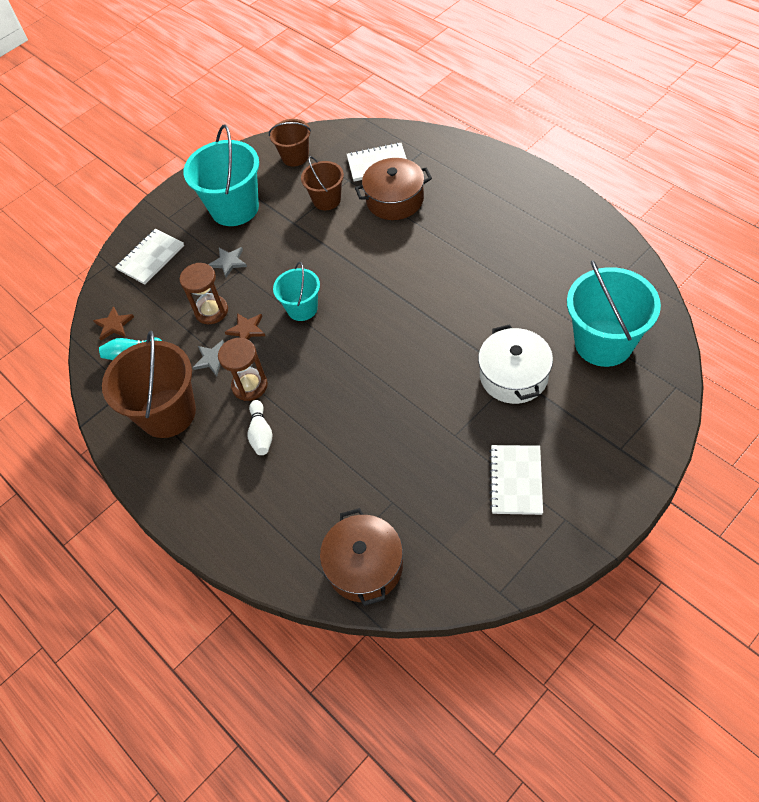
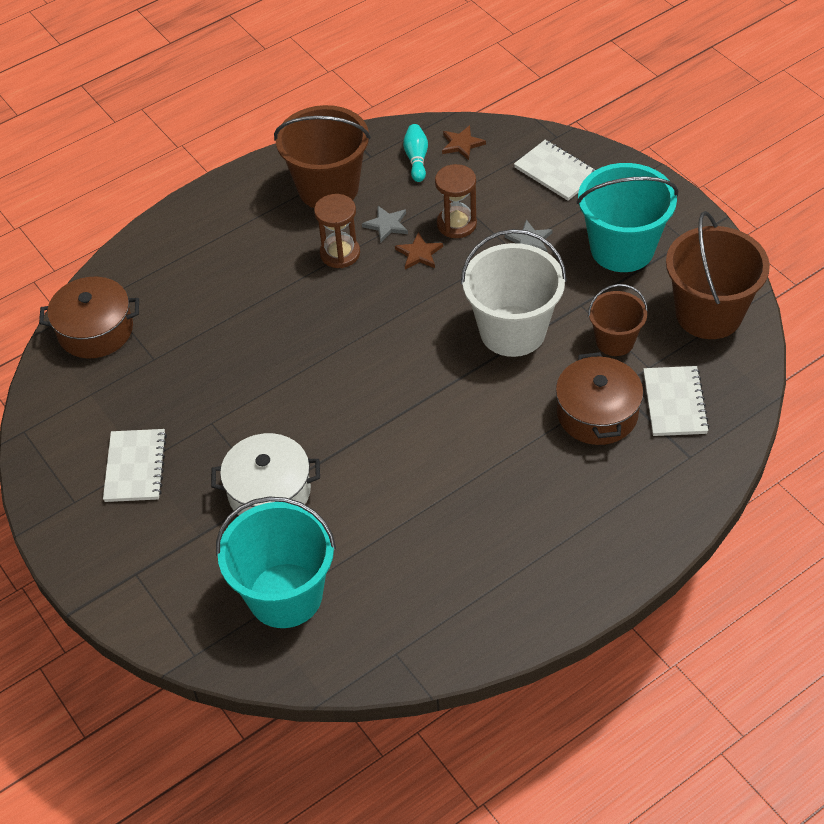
camera: 95 degrees right, 5 degrees down
(261, 433) = (275, 260): white bowling pin -> none
(295, 157) = (708, 314): brown bucket -> brown bucket, size x1.74
(302, 308) = (435, 304): turquoise bucket -> none
(324, 257) = (512, 331): none -> white bucket
(515, 480) = (135, 467): white notebook -> white notebook turned 75 degrees clockwise

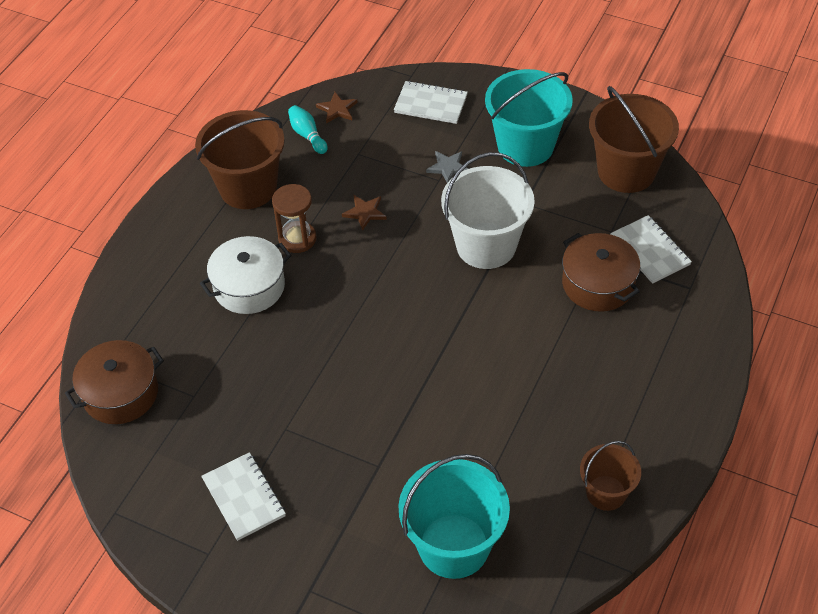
camera: 30 degrees left, 0 degrees up
(269, 491) = (378, 465): white pot -> white pot (249, 287)
(386, 225) = (320, 199): grey star -> none
(456, 224) = (379, 176): brown hourglass -> none
(615, 341) = (571, 221): brown bucket -> brown bucket (606, 493)

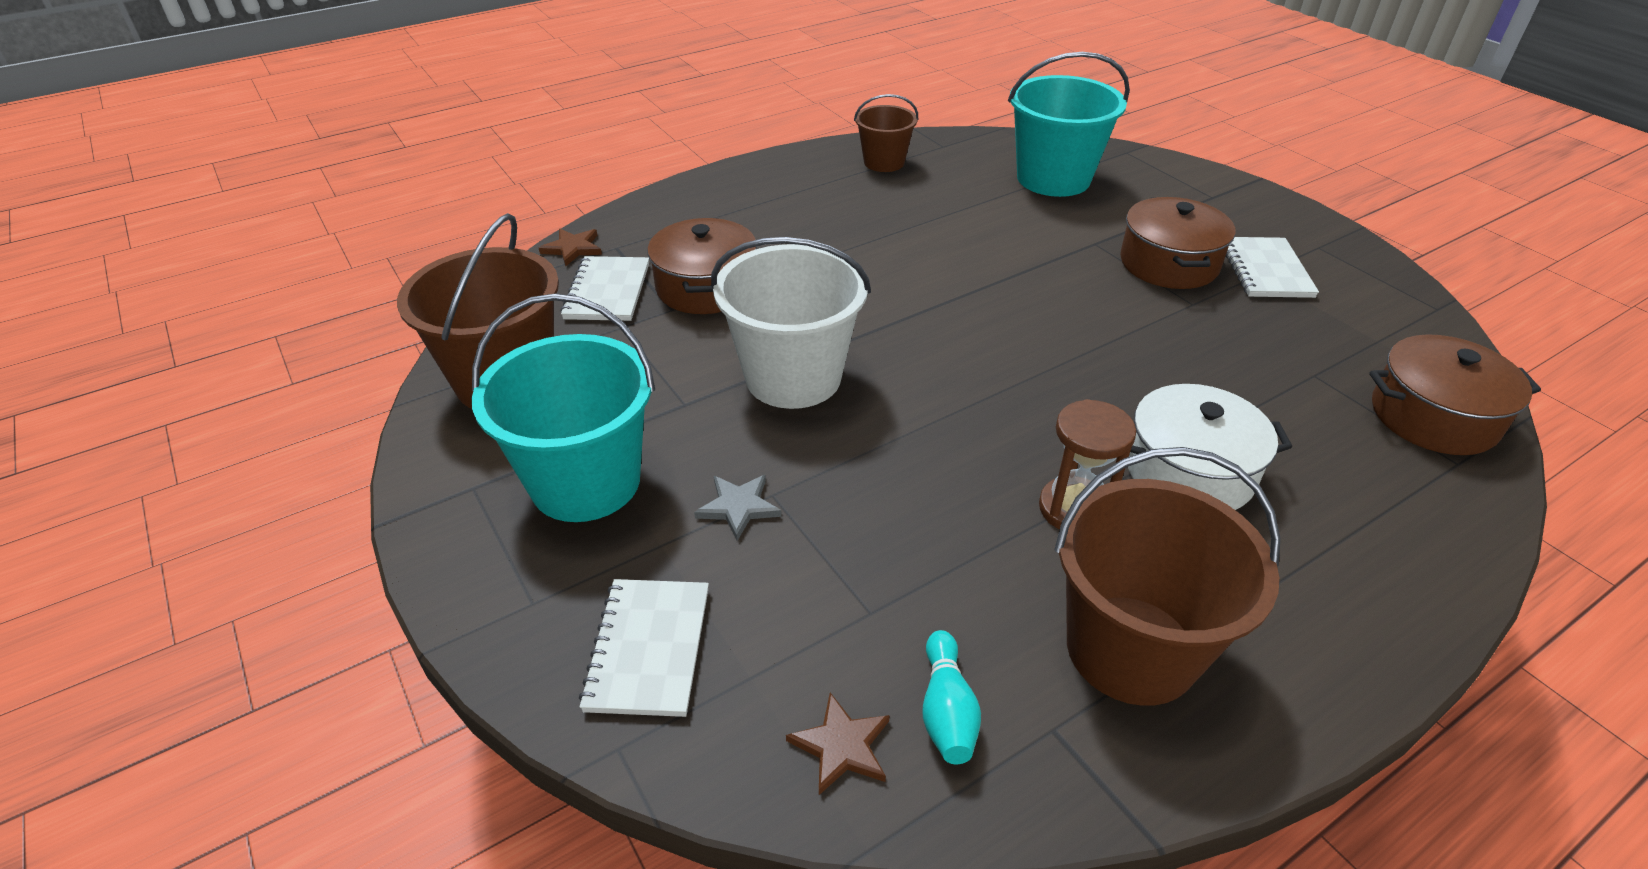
camera: 150 degrees left, 10 degrees down
(316, 468) = (1169, 263): none -> brown pot
(365, 212) = (933, 499): brown star -> brown star (573, 248)
(431, 104) = (648, 648): white notebook -> white notebook turned 45 degrees clockwise

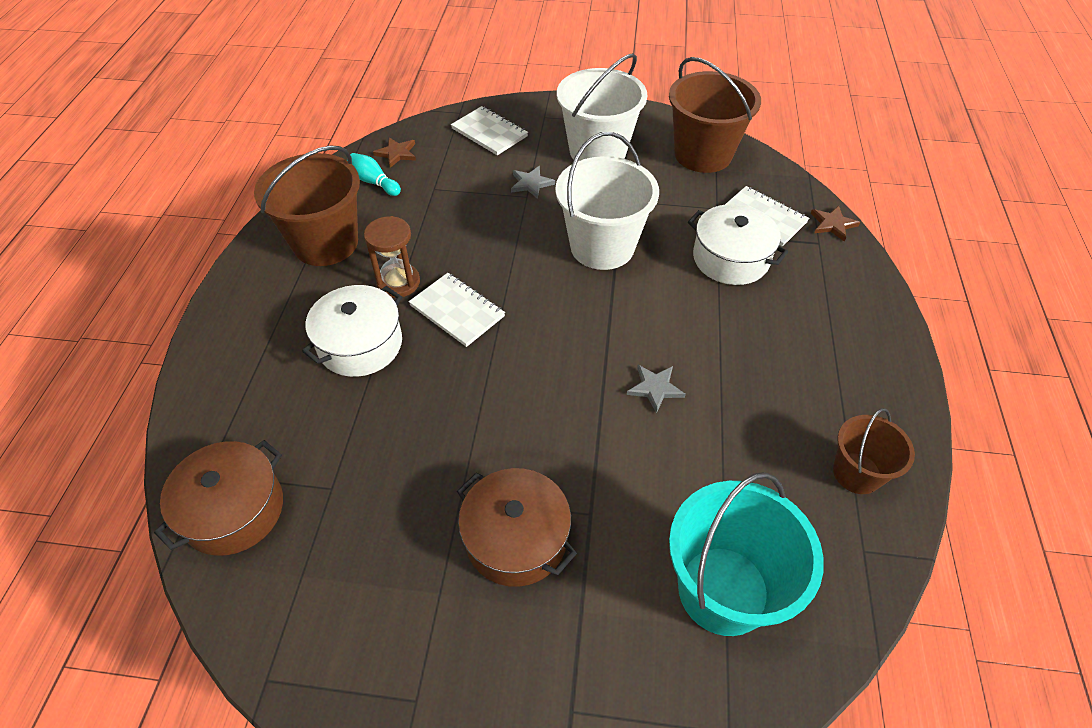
camera: 130 degrees right, 10 degrees up
(585, 482) = (597, 151): turquoise bucket -> white bucket
(706, 287) = (730, 258): brown pot -> white pot
(938, 263) = (655, 388): none -> grey star
(1265, 270) = (438, 604): white notebook -> white notebook (457, 311)

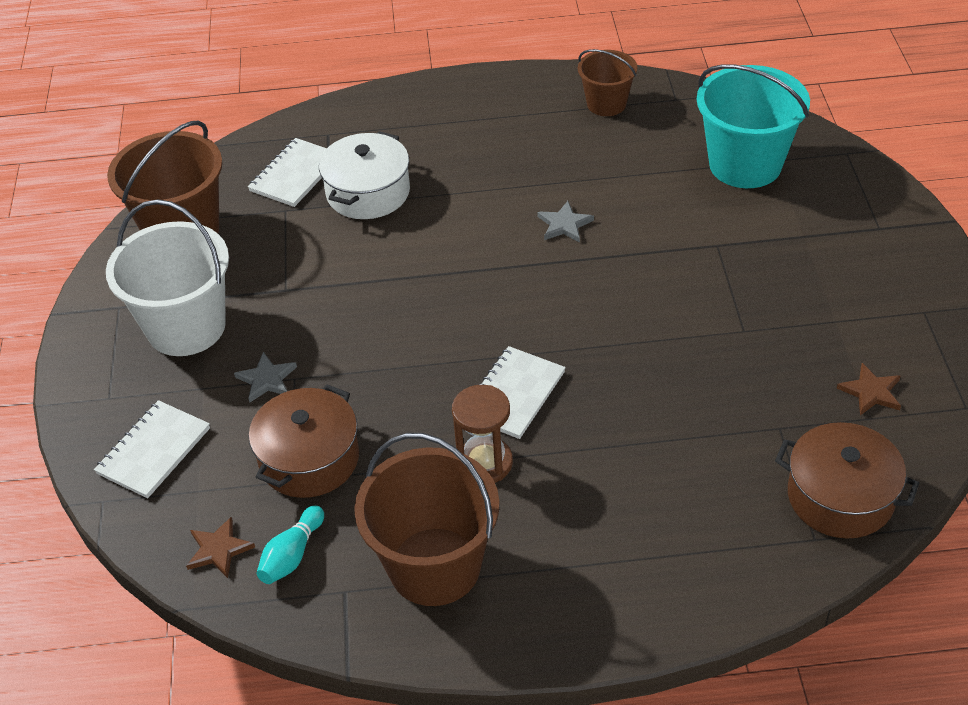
camera: 100 degrees left, 5 degrees down
(360, 344) = (594, 467): white pot -> none
(516, 538) = (763, 285): brown pot -> brown pot (309, 459)
(602, 247) = (373, 292): white bucket -> none
(832, 224) = (295, 126): brown star -> brown star (871, 392)

